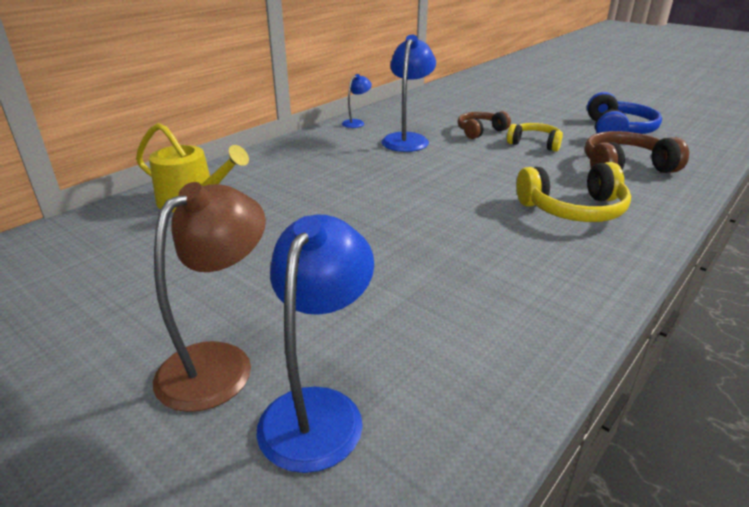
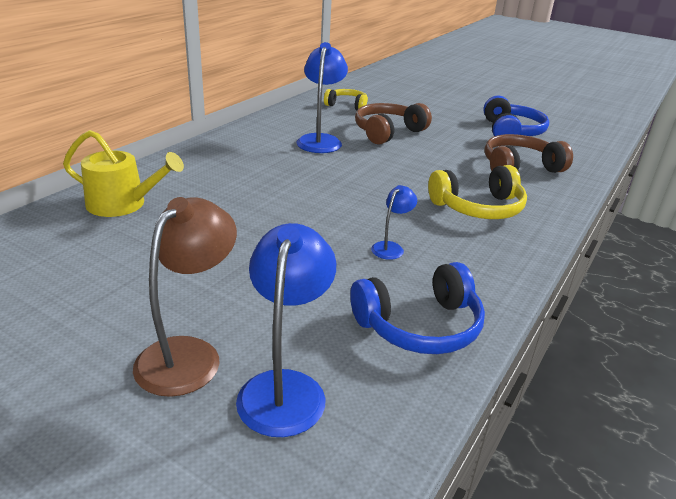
camera: 10 degrees left, 0 degrees up
(356, 123) = (268, 123): blue lamp -> blue lamp (391, 247)
(480, 131) = (388, 132): brown headphones -> brown headphones, size x1.54
(489, 343) = (420, 326): none -> blue headphones
(534, 144) = (439, 145): yellow headphones -> yellow headphones (347, 105)

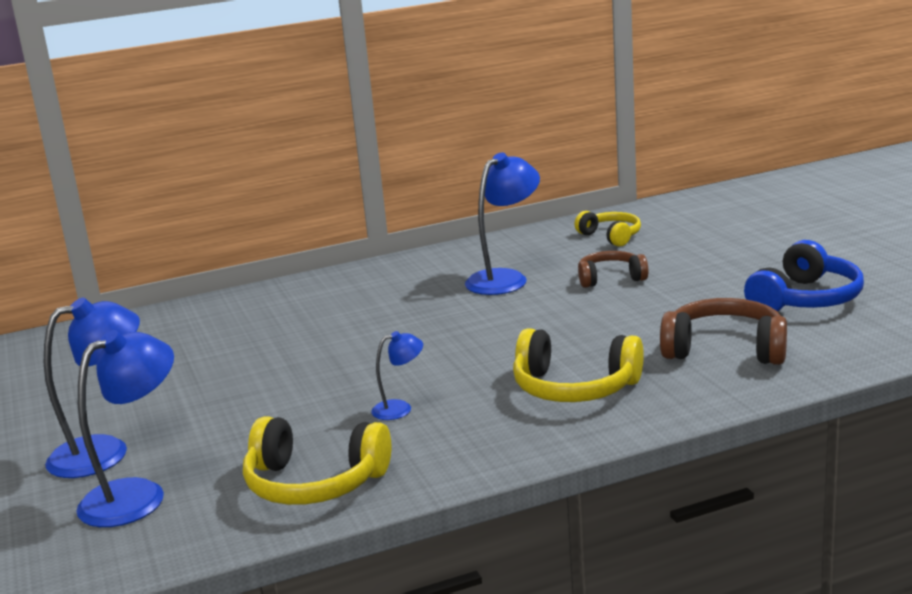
camera: 40 degrees right, 10 degrees down
(123, 204) = (212, 319): yellow watering can -> none
(189, 354) = (105, 452): brown lamp -> blue lamp
(388, 132) = (610, 278): brown headphones -> brown headphones, size x0.65
(420, 326) = (314, 483): blue headphones -> yellow headphones

